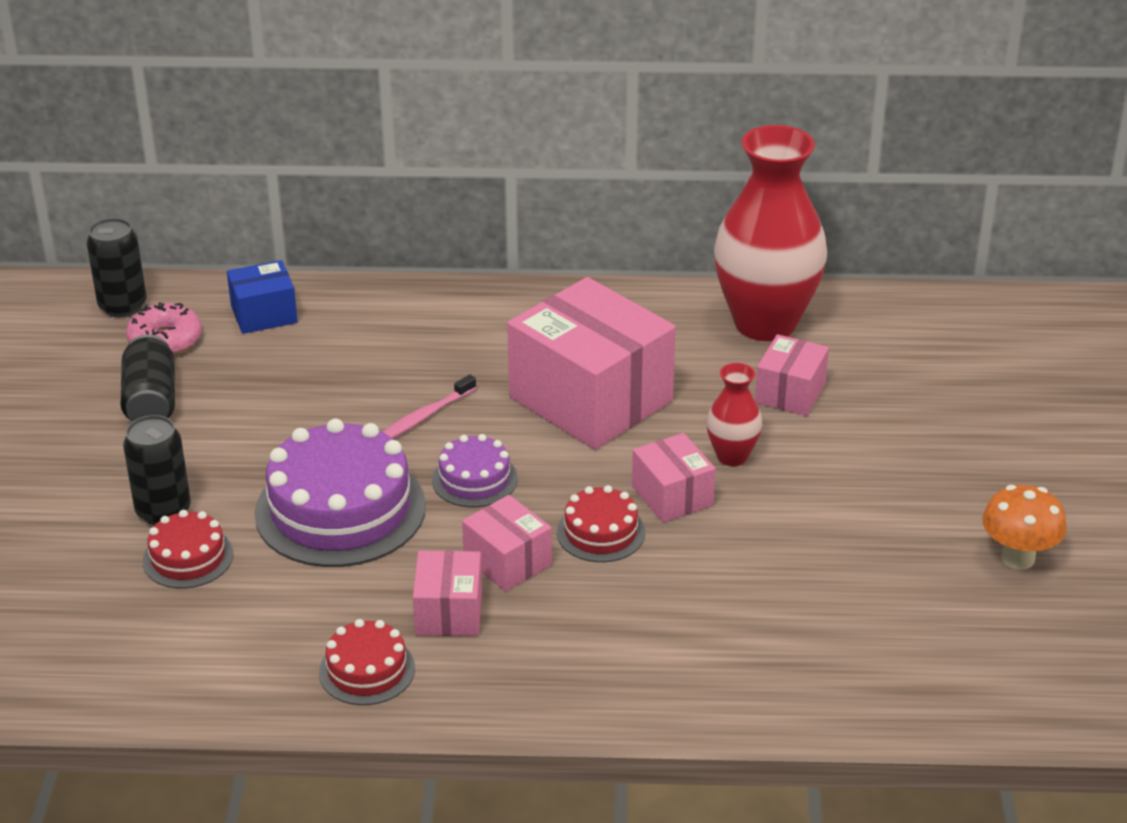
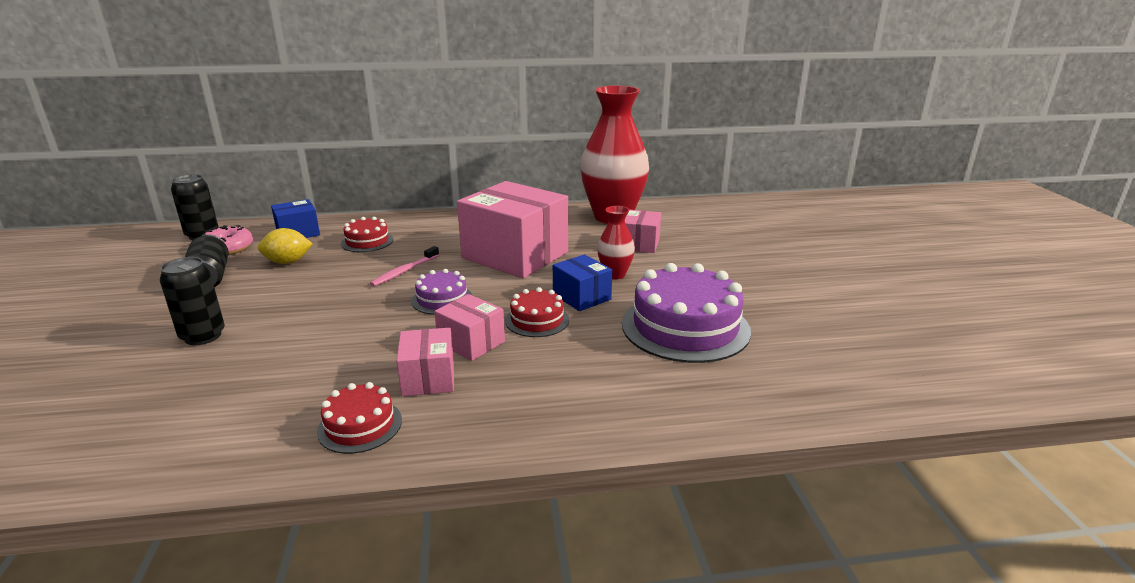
camera: 10 degrees left, 10 degrees down
(188, 557) = (216, 363): red cake -> red cake (367, 241)
(255, 379) = (288, 262): none -> yellow lemon
(340, 509) = (343, 324): purple cake -> purple cake (685, 327)
(672, 496) = (582, 297): pink box -> blue box
(1018, 558) = (826, 309): orange mushroom -> none

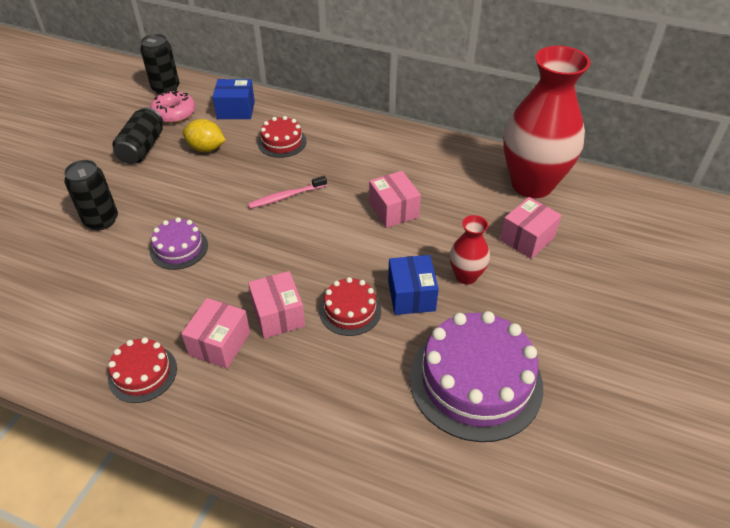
camera: 30 degrees right, 20 degrees up
(442, 299) = (291, 248): purple cake -> purple cake (179, 248)
(515, 255) = (393, 210): pink box -> pink box, size x0.49

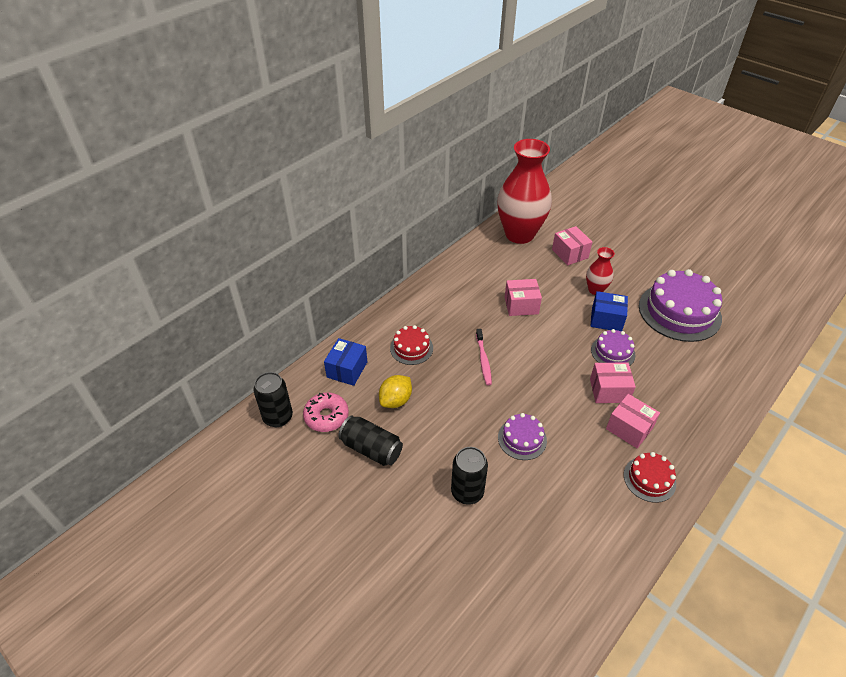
camera: 70 degrees left, 0 degrees up
(350, 310) = (613, 352): red cake -> purple cake

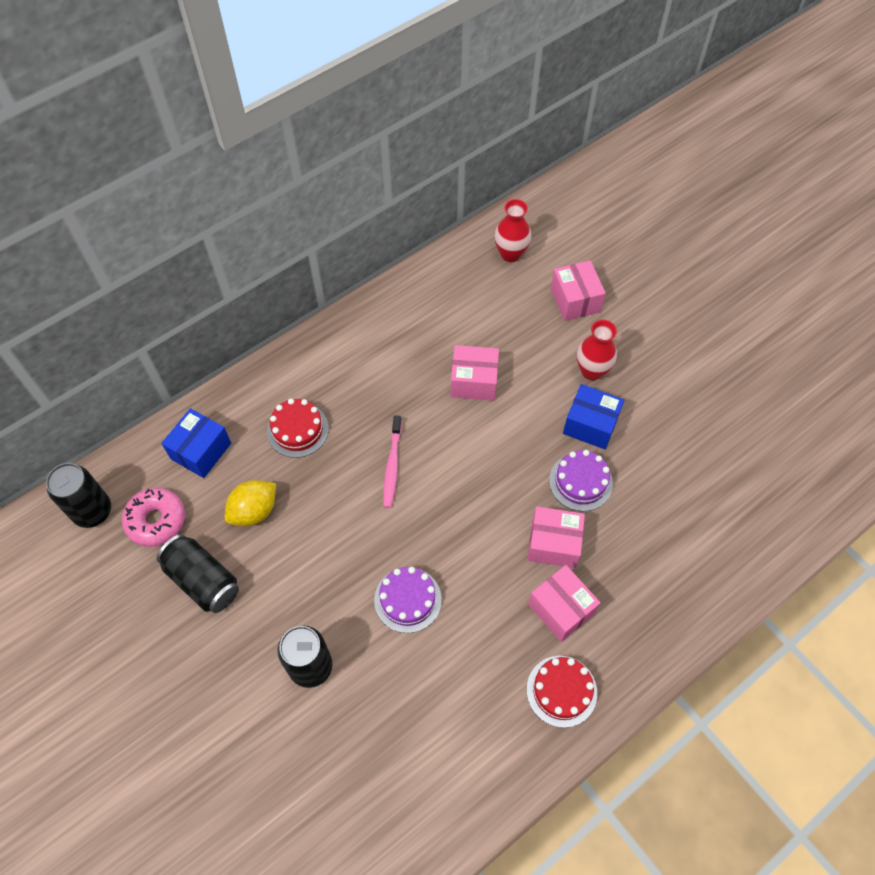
camera: 10 degrees right, 15 degrees up
(519, 234) = (510, 254): red vase -> red vase, size x0.46
(679, 312) = (704, 428): purple cake -> none

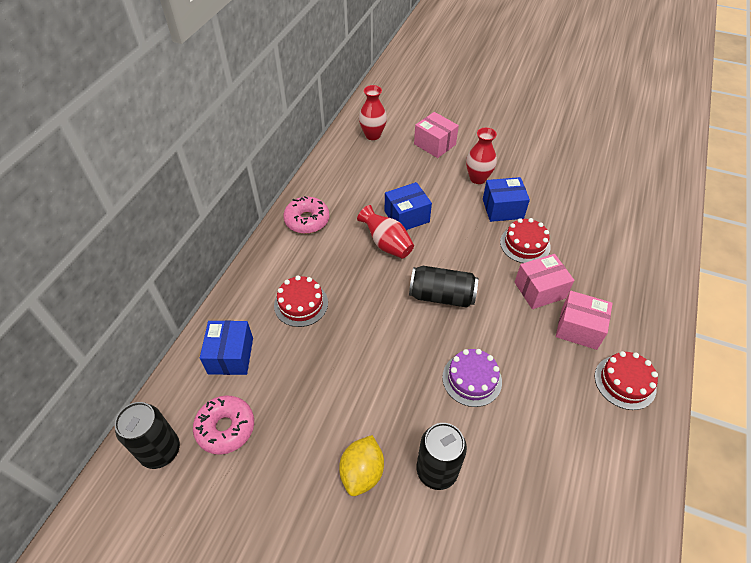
camera: 30 degrees left, 10 degrees down
(203, 580) = (299, 453): black can -> black can (441, 296)
(254, 511) = (306, 378): yellow lemon -> yellow lemon (362, 472)
(365, 334) = (307, 220): none -> pink donut
(392, 466) = (390, 294): pink toothbrush -> none
(428, 404) = (386, 244): none -> red vase
(474, 381) = (407, 216): pink box -> blue box
(580, 482) = (525, 244): purple cake -> red cake

